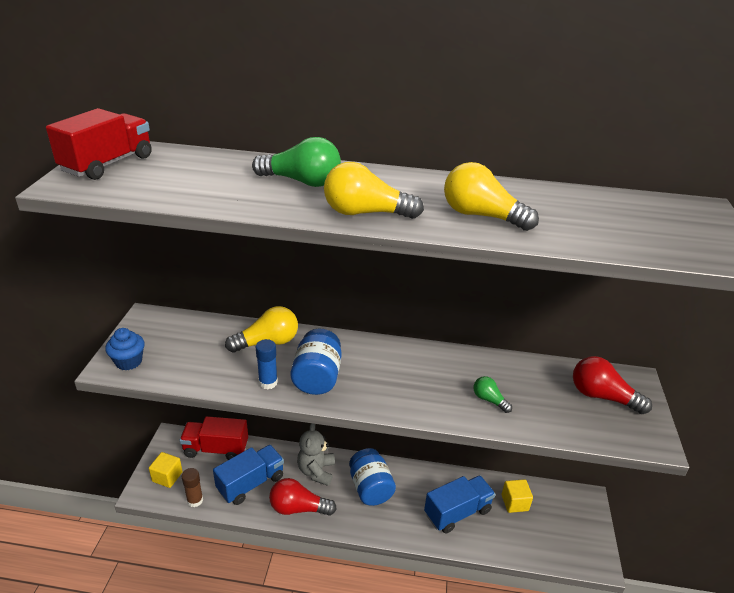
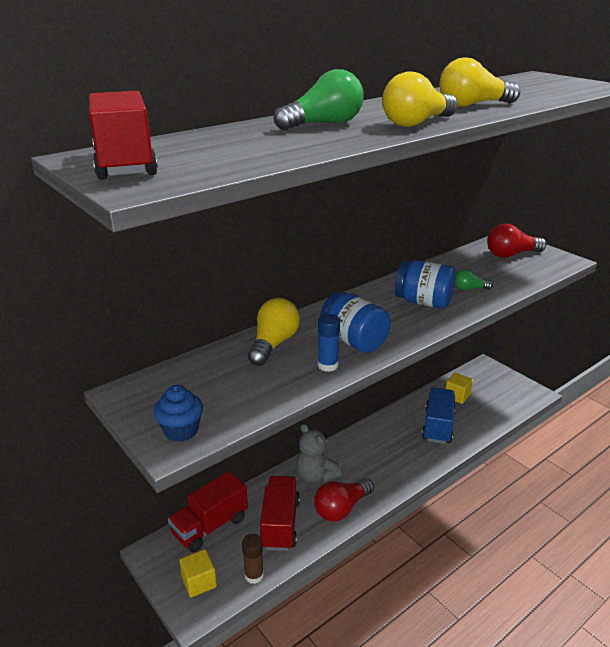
camera: 45 degrees left, 5 degrees down
(251, 483) = (280, 524): blue truck -> red truck
(370, 488) = (368, 455): blue jar -> blue jar (423, 302)

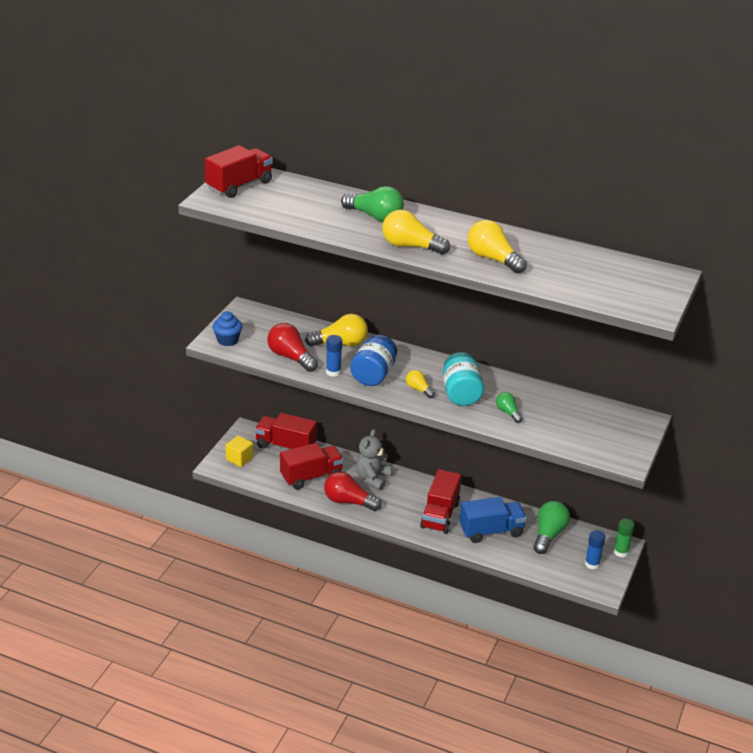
camera: 60 degrees right, 5 degrees up
(254, 575) = (260, 480): brown glue stick -> none
(399, 449) = (440, 515): none -> red truck
(401, 322) = (418, 389): none -> yellow light bulb
(423, 302) = (461, 394): blue jar -> turquoise jar
(457, 396) = (548, 534): yellow cube -> green light bulb
(494, 369) = (621, 552): none -> green glue stick
(504, 388) = (592, 564): none -> blue glue stick
(511, 254) = (606, 426): red light bulb -> red light bulb (290, 357)

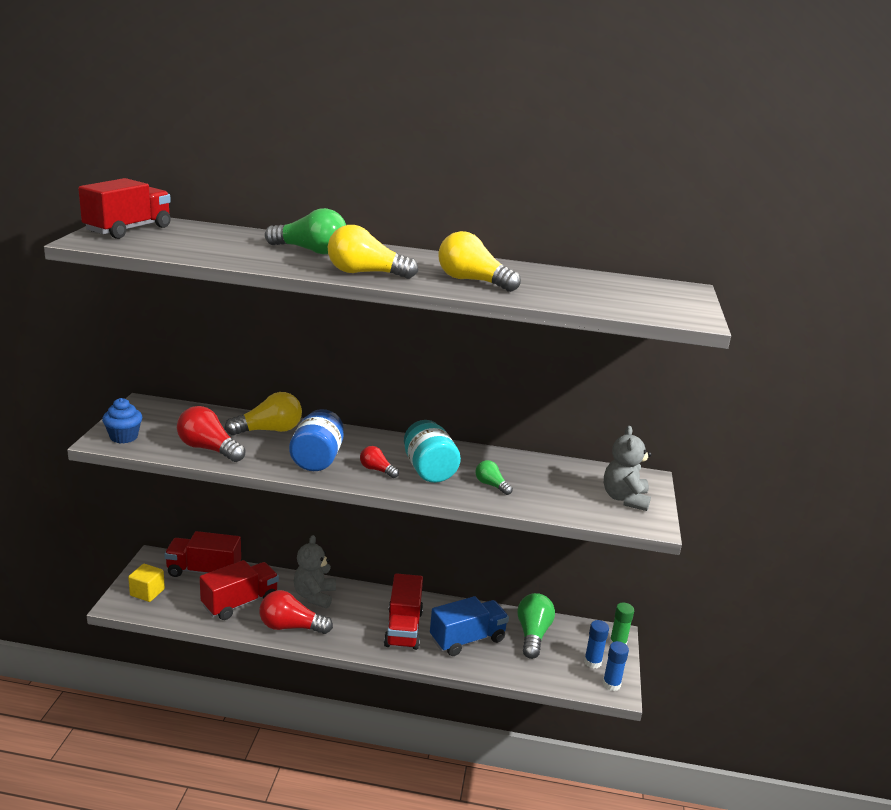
camera: 15 degrees left, 10 degrees down
(333, 372) = (266, 460): blue glue stick -> blue glue stick (611, 684)
(418, 389) = (377, 470): yellow light bulb -> red light bulb
(616, 436) = (625, 499): none -> grey teddy bear

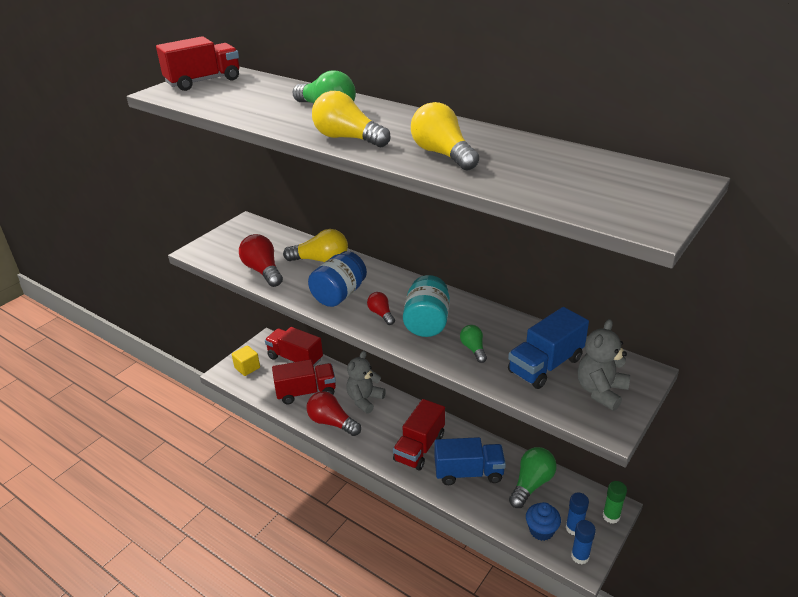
camera: 30 degrees right, 10 degrees up
(124, 437) = (211, 250): blue cupcake -> blue cupcake (541, 530)
(565, 487) = (545, 365): none -> blue truck

